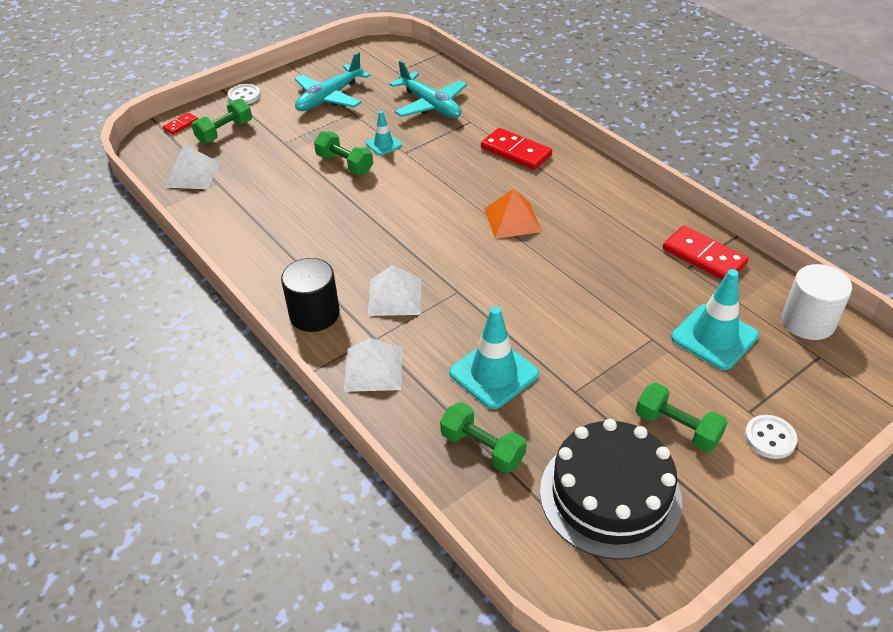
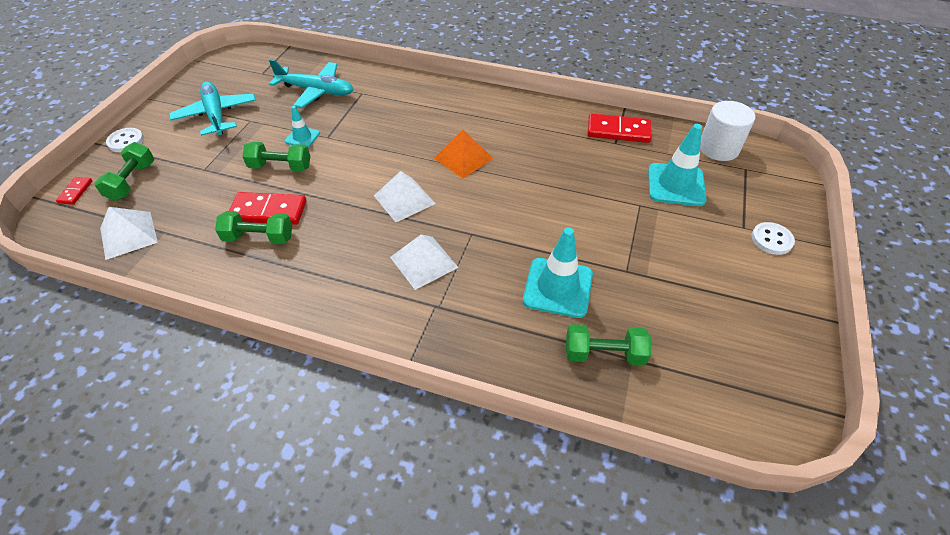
camera: 35 degrees left, 5 degrees up
(314, 314) = (366, 311): black cylinder -> none
(329, 97) = (216, 115): turquoise plane -> turquoise plane turned 150 degrees clockwise
(373, 369) = (460, 334): white pyramid -> white pyramid (404, 199)
(516, 152) = (419, 104): red domino -> red domino (268, 211)
(610, 495) = (721, 338): black cake -> none
(677, 428) = (714, 262): green dumbbell -> green dumbbell (259, 238)

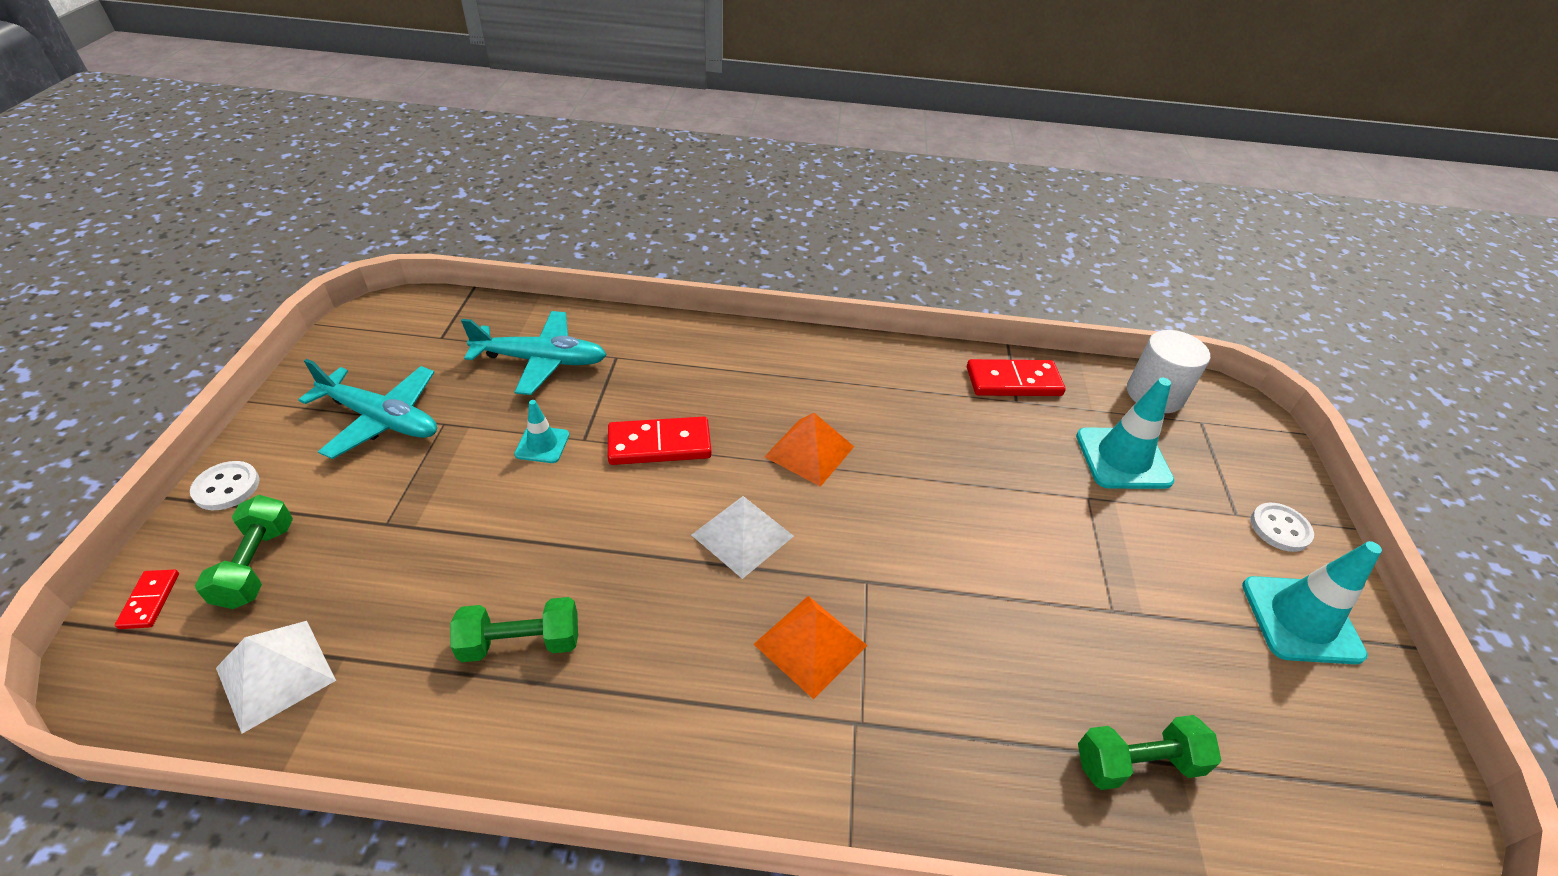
camera: 15 degrees left, 5 degrees down
(216, 115) = (382, 419): turquoise plane -> turquoise plane turned 150 degrees clockwise
(268, 211) = (523, 588): red domino -> red domino (659, 444)
(280, 167) = (520, 502): green dumbbell -> none
(424, 262) = (810, 644): white pyramid -> orange pyramid
(558, 287) = (1027, 656): turquoise traffic cone -> turquoise traffic cone (1301, 620)

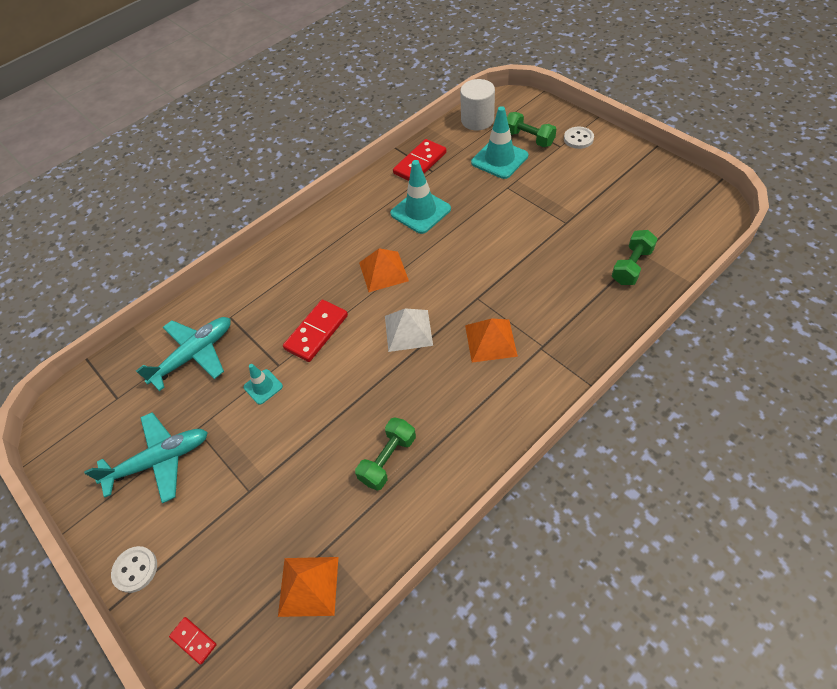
camera: 40 degrees left, 10 degrees up
(257, 565) = (218, 571): green dumbbell -> green dumbbell (529, 138)
(275, 674) = (308, 586): white pyramid -> orange pyramid
(1301, 620) = (620, 168): turquoise traffic cone -> turquoise traffic cone (420, 211)

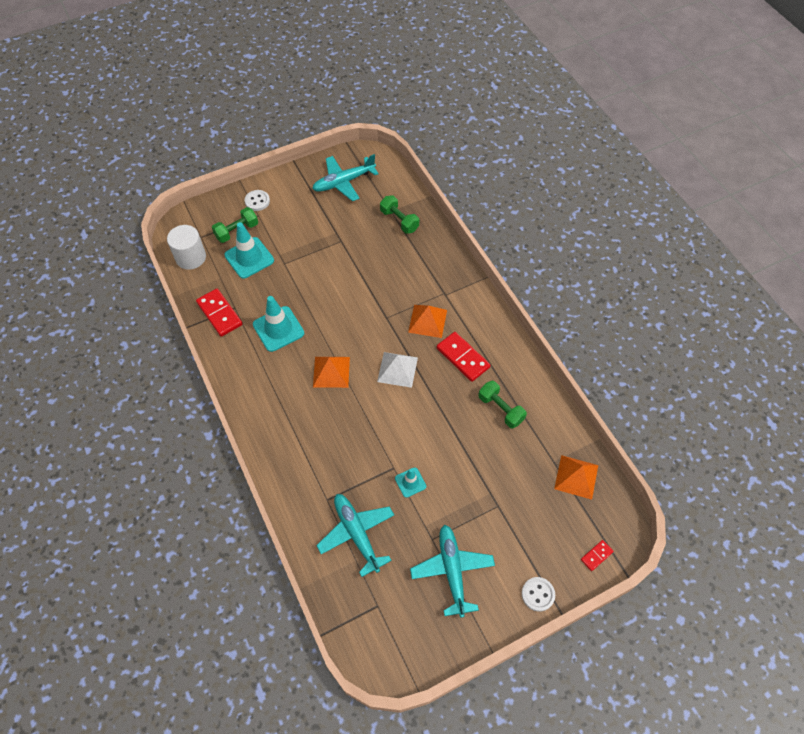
camera: 80 degrees left, 5 degrees up
(316, 332) = (372, 433): red domino -> red domino (462, 358)
(656, 196) = (343, 182): none -> turquoise plane

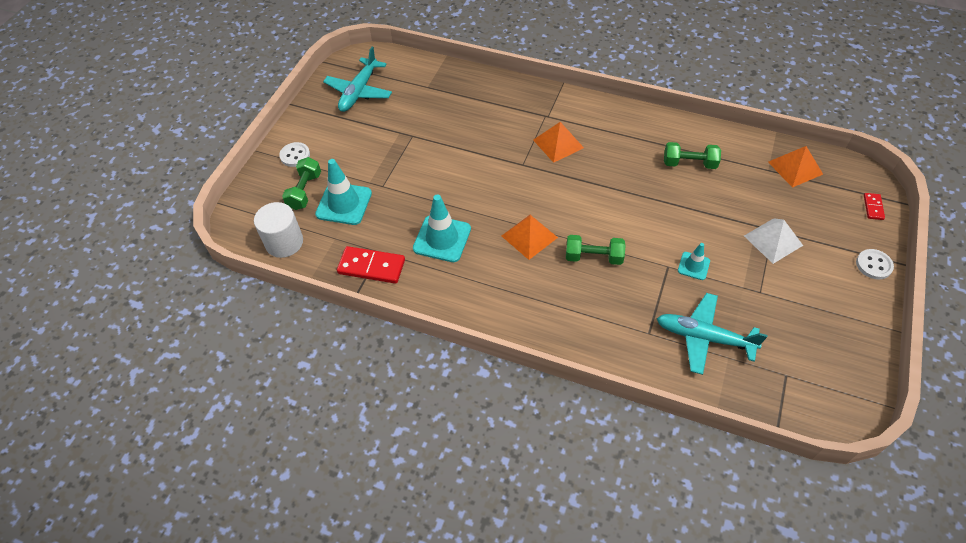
camera: 40 degrees left, 5 degrees down
(397, 369) = (579, 194): white pyramid -> white pyramid (773, 240)
(399, 220) = (443, 89): green dumbbell -> green dumbbell (593, 257)
(452, 570) = (802, 301): turquoise plane -> none
(462, 358) = (617, 150): red domino -> none

